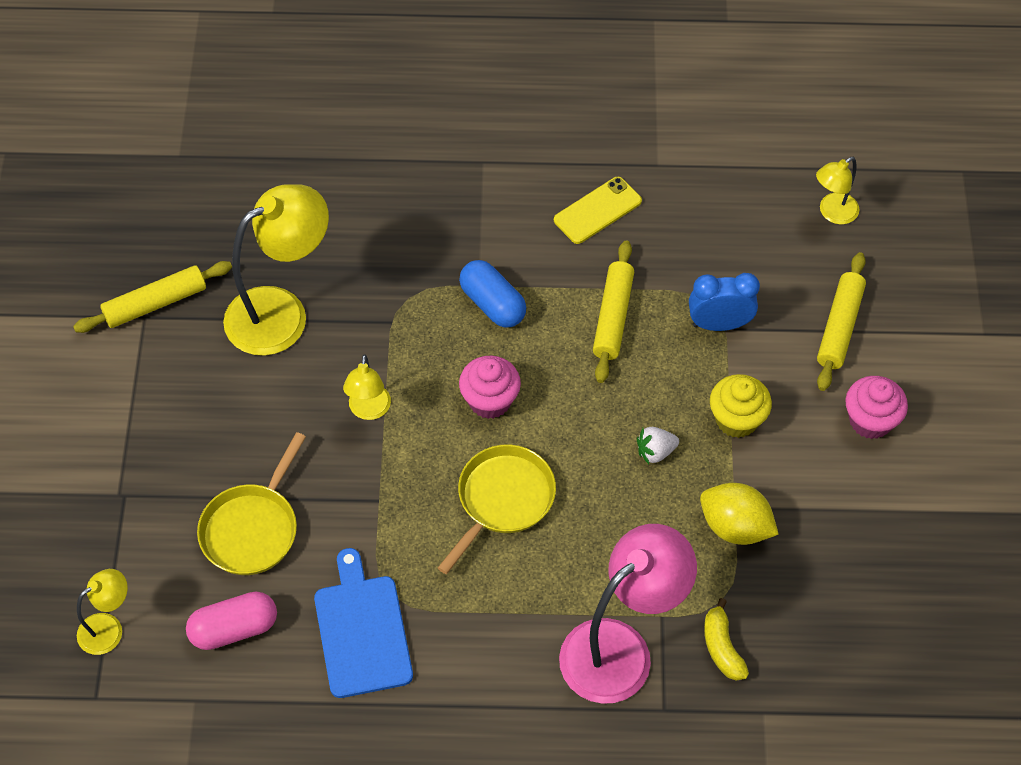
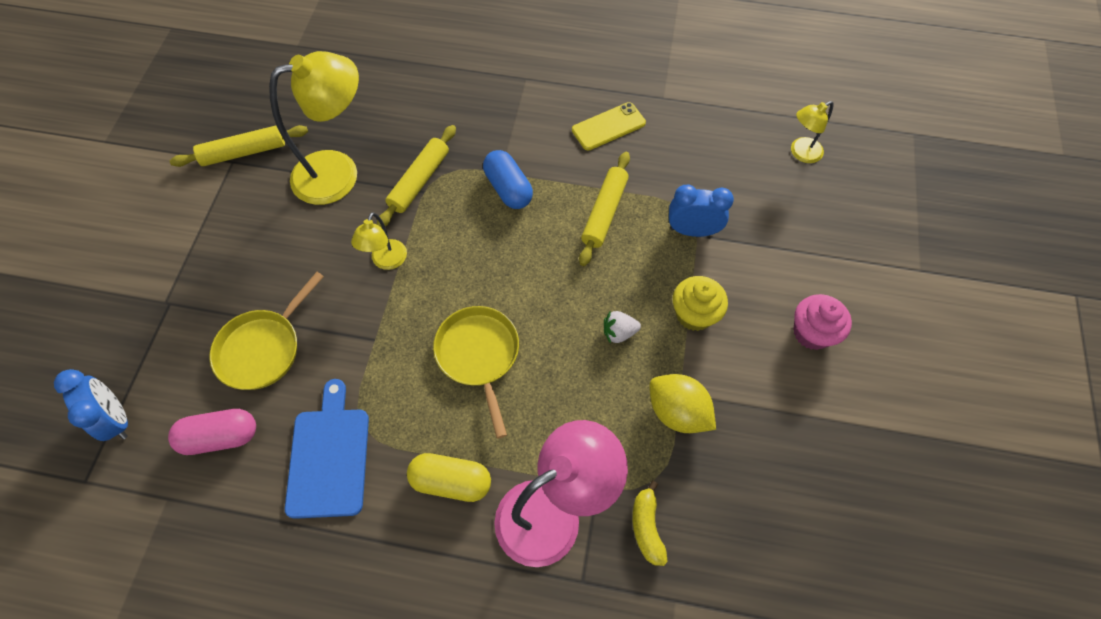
camera: 10 degrees right, 5 degrees up
(109, 628) = (117, 418): yellow lamp -> blue clock
(490, 400) = (488, 267): pink cupcake -> none
(502, 500) = (479, 355): yellow pan -> yellow pan turned 60 degrees counterclockwise
(503, 635) = (451, 481): none -> yellow capsule
(839, 327) = (794, 247): yellow rolling pin -> yellow rolling pin (419, 181)

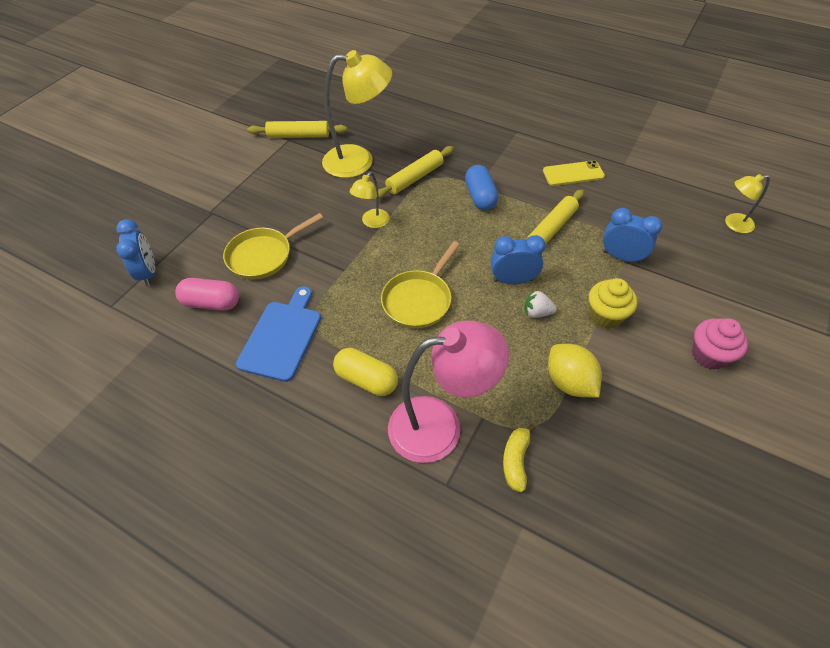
camera: 20 degrees right, 10 degrees down
(479, 355) = (419, 300): yellow pan -> yellow pan turned 150 degrees counterclockwise
(580, 297) = (513, 280): none -> blue clock

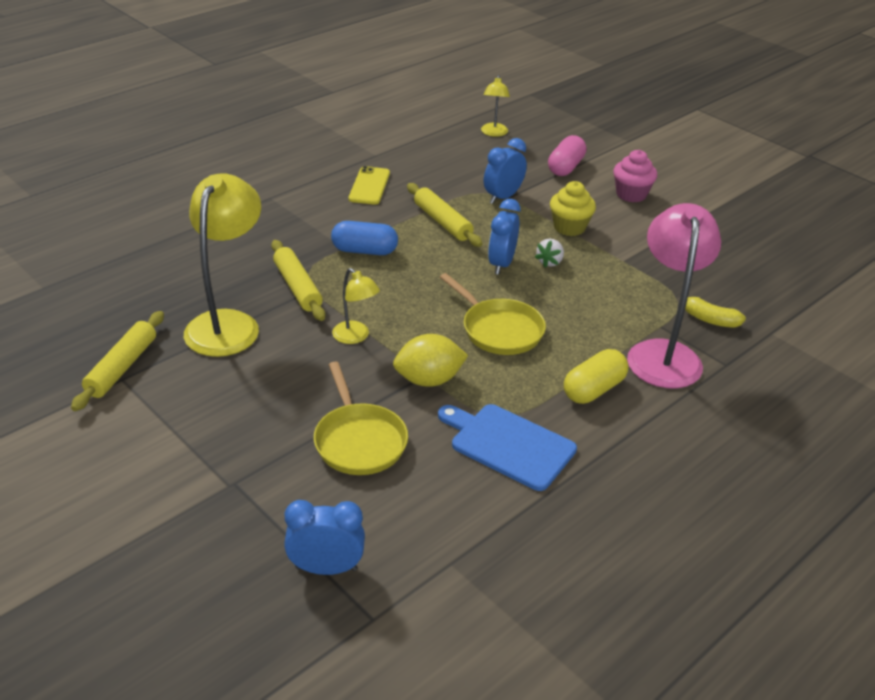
camera: 75 degrees left, 15 degrees down
(212, 303) = (422, 502): pink capsule -> pink capsule (565, 167)
(569, 382) = (636, 268): yellow lemon -> yellow lemon (429, 380)

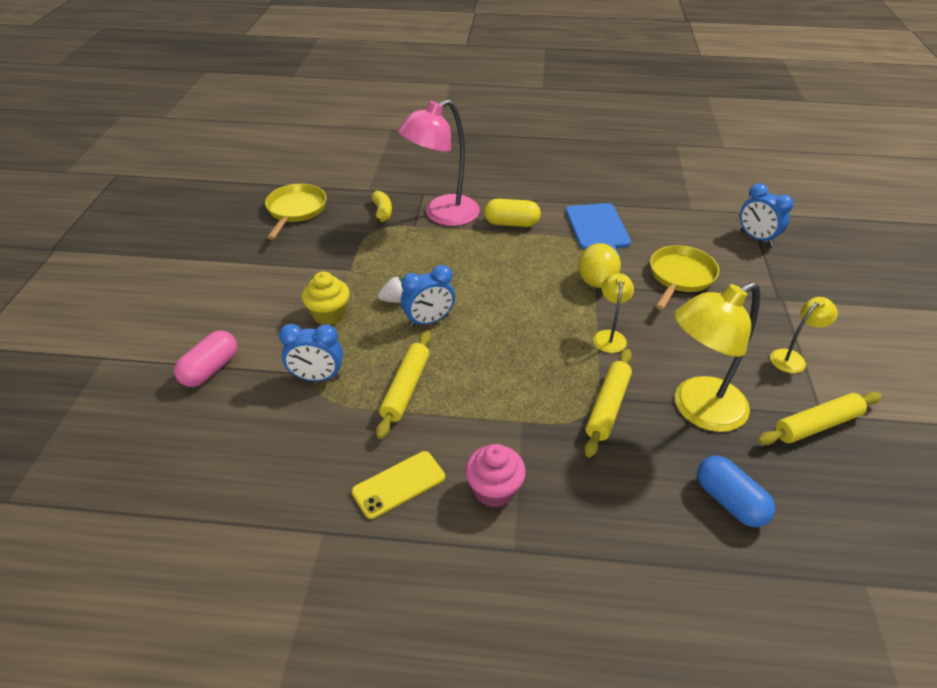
camera: 130 degrees left, 5 degrees up
(364, 251) = (510, 405): blue capsule -> blue capsule (729, 501)
(429, 380) = (596, 281): yellow lemon -> yellow lemon turned 60 degrees clockwise
(494, 133) = (167, 466): yellow lamp -> yellow lamp (792, 358)
(499, 330) = (508, 281): yellow pan -> yellow pan (295, 210)
(565, 167) = (210, 369): pink capsule -> pink capsule turned 45 degrees counterclockwise
(631, 194) = (231, 308): pink cupcake -> pink cupcake (494, 490)

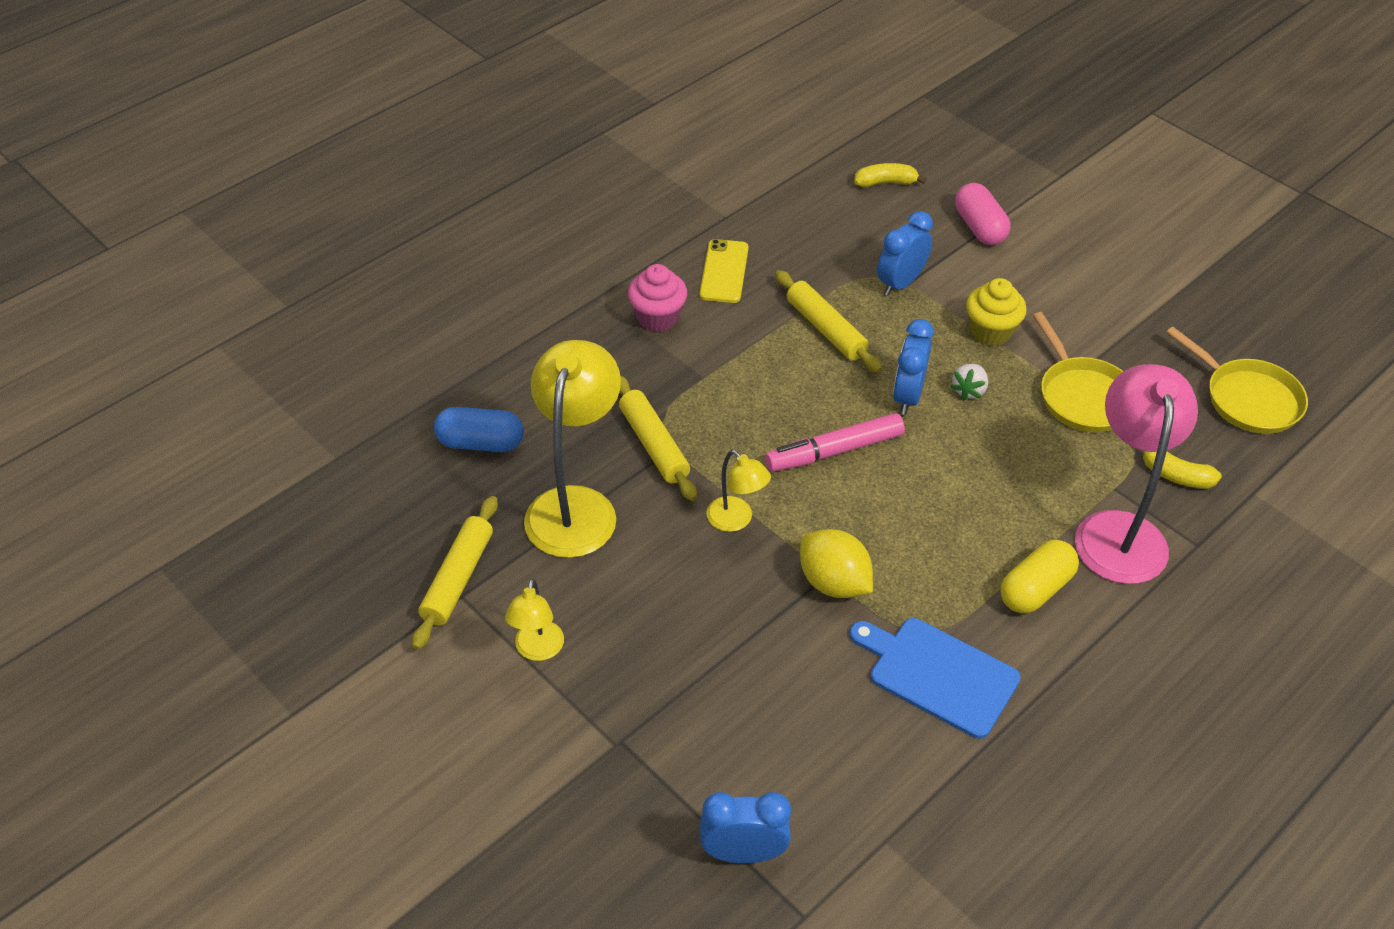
camera: 130 degrees right, 5 degrees up
(185, 451) = (885, 183): none -> yellow banana
(510, 327) = (834, 451): none -> pink marker
(680, 276) = (759, 676): yellow pan -> yellow pan (1082, 396)

